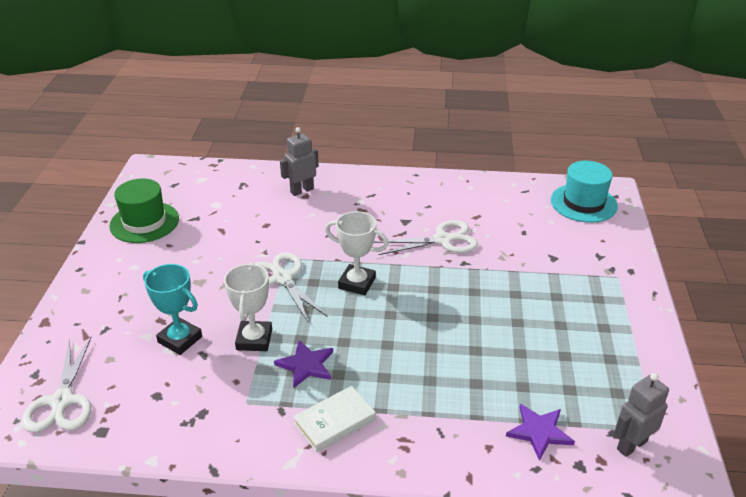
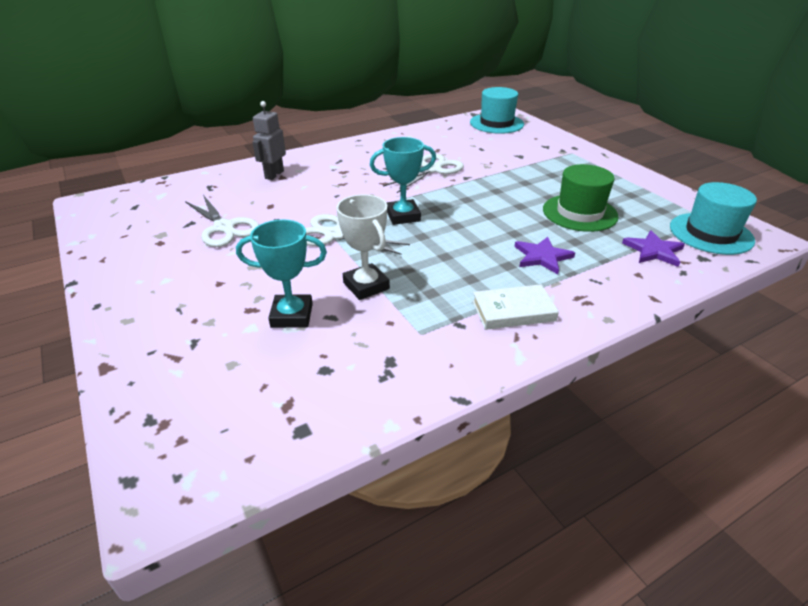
camera: 35 degrees left, 0 degrees up
(62, 401) = (218, 428): white scissors -> white scissors (224, 227)
(144, 222) = (135, 243): green hat -> green hat (579, 213)
(306, 365) = (436, 284): purple star -> purple star (542, 257)
(334, 422) = (513, 311): white book -> white book turned 60 degrees clockwise
(357, 283) = (403, 216): white trophy -> turquoise trophy
(631, 445) = (711, 233): grey robot -> turquoise hat

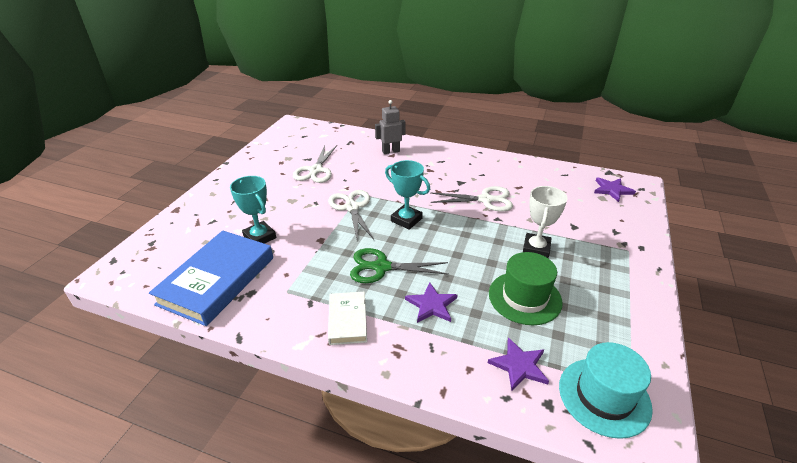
camera: 50 degrees right, 0 degrees up
(331, 381) = (217, 280): none -> blue book
(366, 286) = (312, 247): white trophy -> white trophy (536, 249)
(457, 259) = (381, 267): none -> green scissors
(496, 123) = (612, 190): turquoise hat -> purple star
(513, 311) = (347, 320): white book -> white book turned 45 degrees clockwise

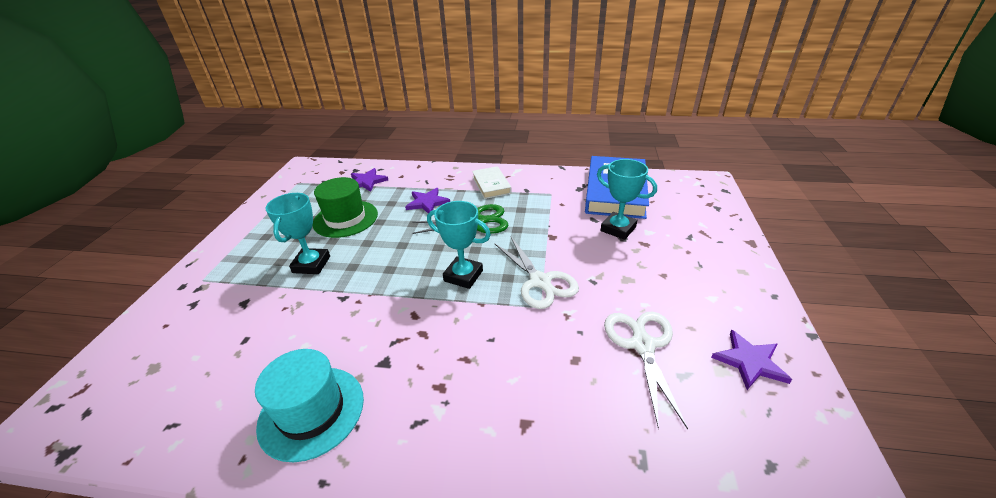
camera: 170 degrees right, 0 degrees up
(390, 151) = (532, 438): grey robot -> none
(485, 200) = (350, 329): white scissors -> none
(536, 249) = (311, 264): white trophy -> turquoise trophy
(604, 396) = (318, 177): turquoise hat -> turquoise hat (311, 411)
(612, 190) = (115, 392): purple star -> purple star (749, 361)

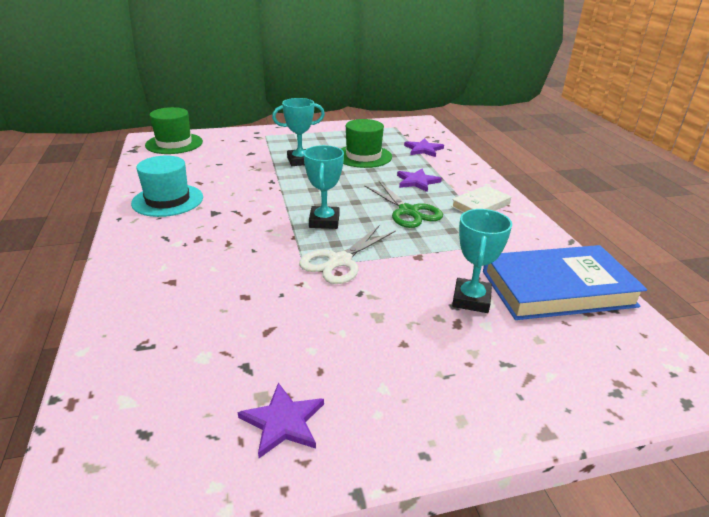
camera: 65 degrees right, 5 degrees down
(109, 386) = (174, 143): none -> green hat
(642, 345) = (278, 335): white scissors -> none

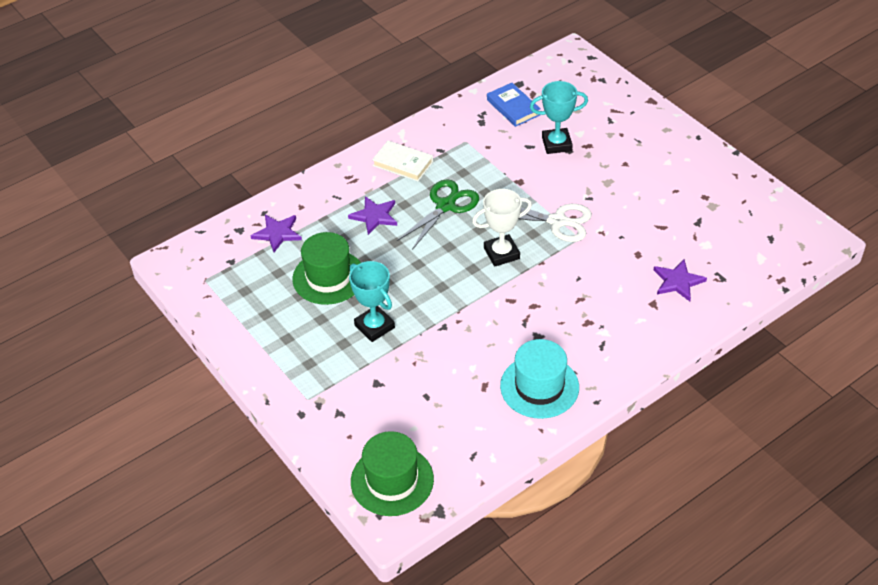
camera: 110 degrees left, 15 degrees up
(283, 422) = (721, 191): purple star -> purple star (678, 281)
(324, 221) = (501, 253): turquoise trophy -> white trophy
(557, 288) = (513, 107): blue book -> blue book, size x0.52

